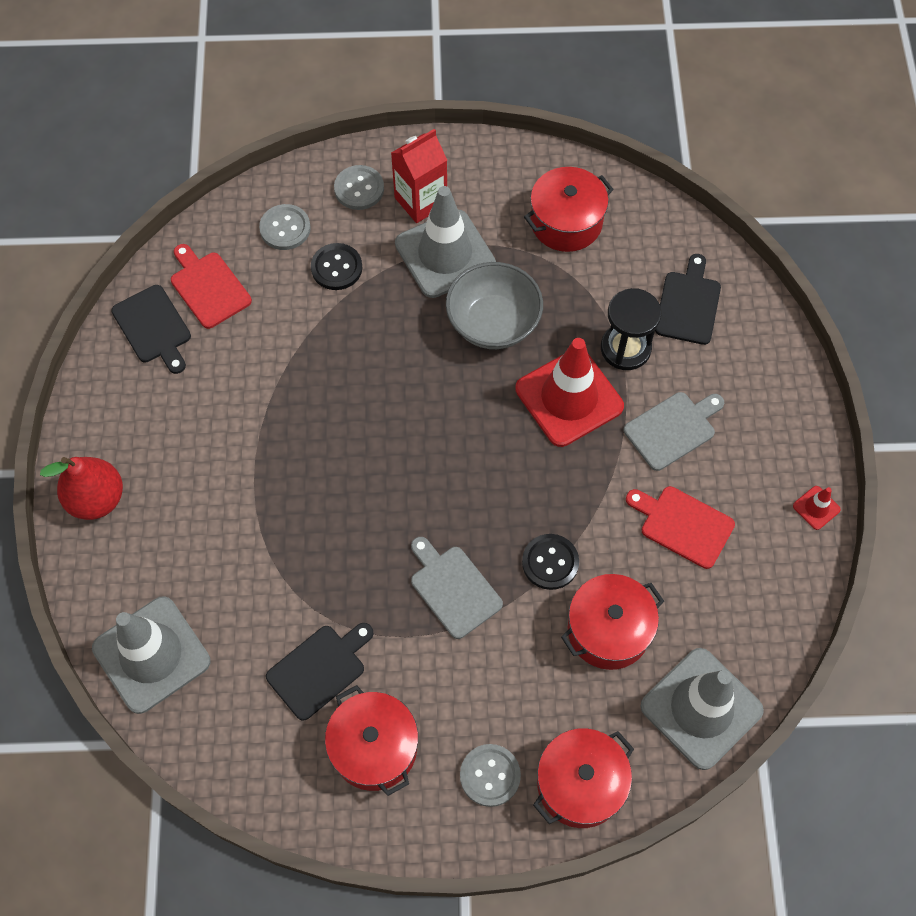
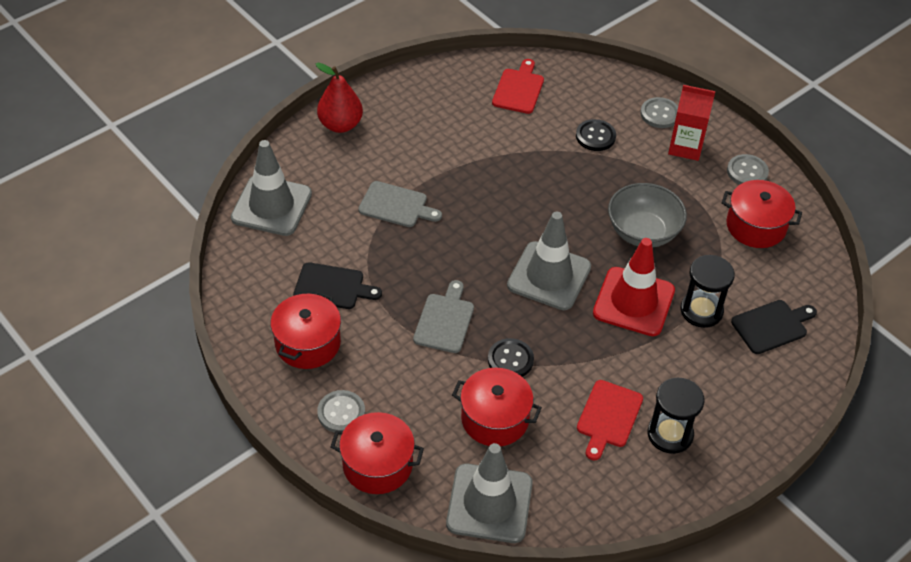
camera: 50 degrees right, 15 degrees down
(153, 327) = (468, 82): black cutting board -> none
(285, 228) = (594, 98): grey button -> grey button (747, 172)
(445, 254) = (663, 180): grey traffic cone -> grey traffic cone (549, 276)
(672, 429) = (671, 371): grey cutting board -> grey cutting board (396, 205)
(683, 525) = (608, 417): red cutting board -> red cutting board turned 150 degrees counterclockwise
(740, 487) = (670, 434): none -> black hourglass
(816, 508) = (700, 488): red traffic cone -> none

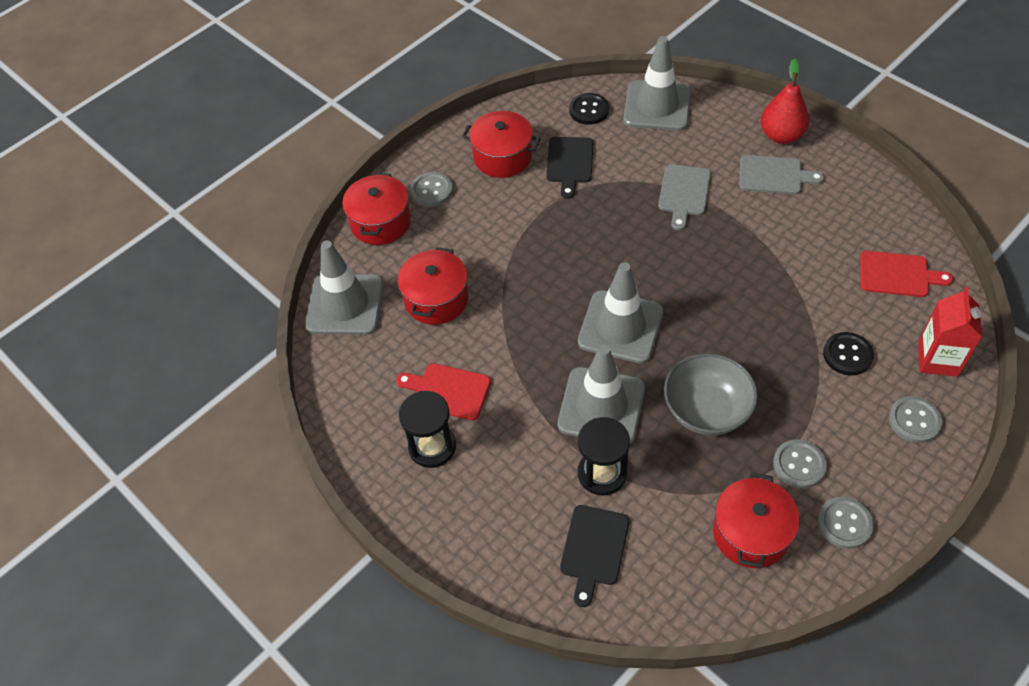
camera: 90 degrees right, 5 degrees up
(444, 320) = (546, 248): grey cutting board -> grey cutting board (774, 175)
(510, 360) = (506, 304): black button -> black button (589, 110)
(633, 302) = (601, 406): red traffic cone -> grey traffic cone
(685, 147) = (864, 451): red carton -> red carton (937, 359)
(696, 186) = (799, 465): none -> grey button
(772, 326) = (594, 549): black cutting board -> black cutting board turned 45 degrees clockwise

